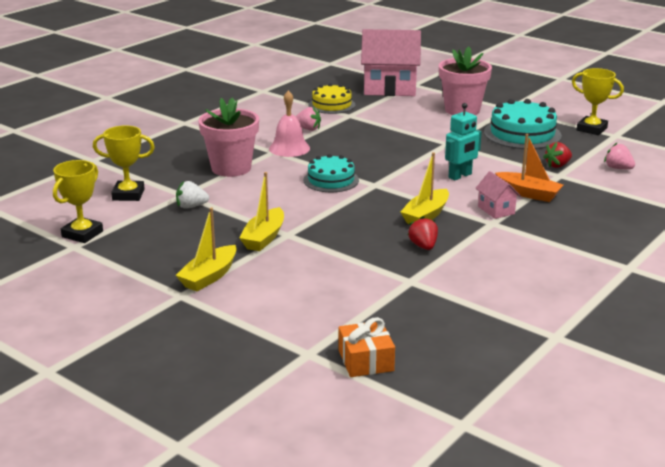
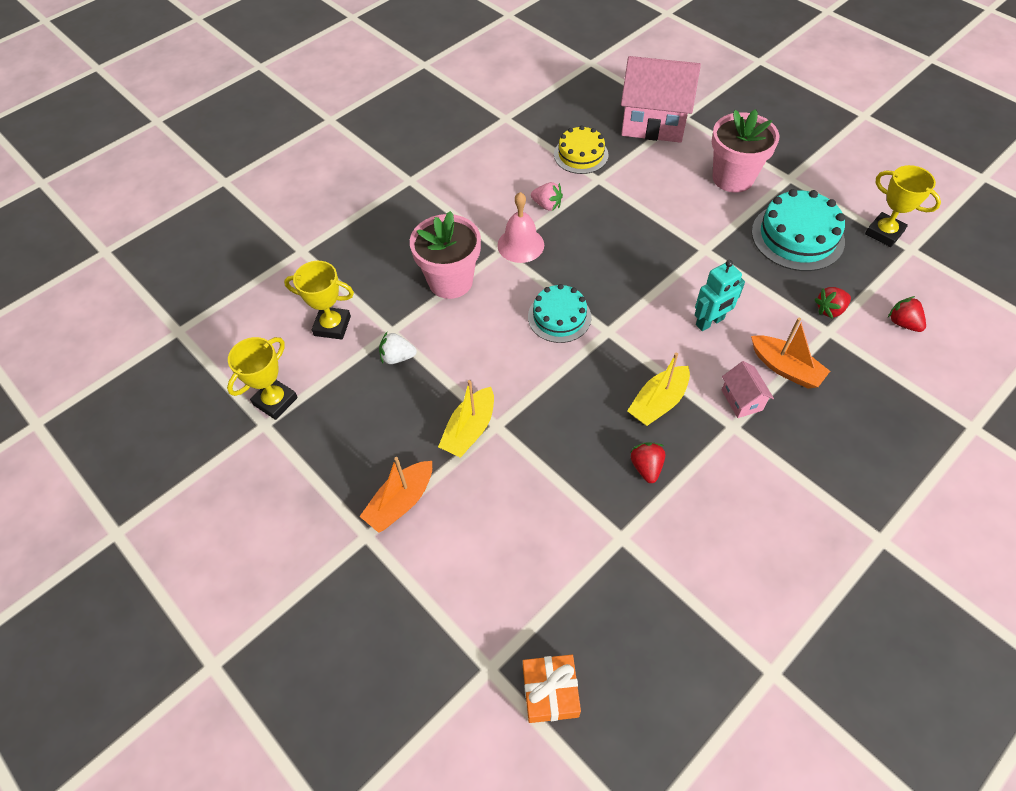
camera: 10 degrees right, 30 degrees up
(209, 276) = (401, 502): yellow boat -> orange boat
(618, 168) = (903, 323): pink strawberry -> red strawberry

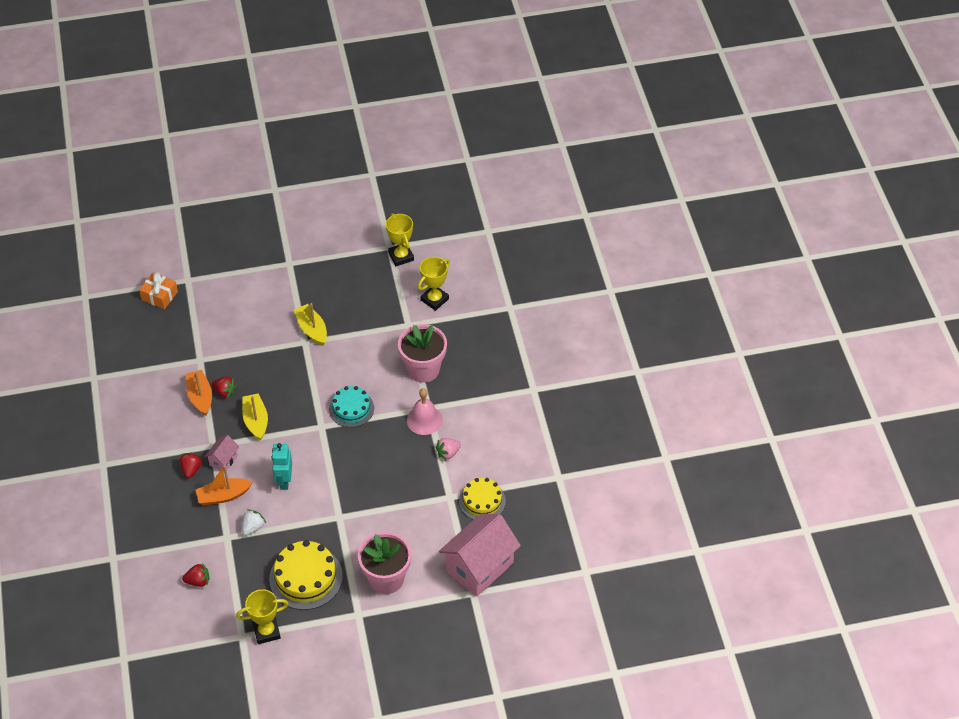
camera: 120 degrees right, 5 degrees down
(397, 357) = (386, 319): white strawberry -> white strawberry (253, 527)
(401, 502) = (295, 283): orange boat -> orange boat (200, 397)
(741, 400) = (223, 460): pink house -> pink house turned 75 degrees counterclockwise
(797, 236) = (306, 577): turquoise cake -> yellow cake
(830, 310) = (239, 550): red strawberry -> red strawberry (191, 469)

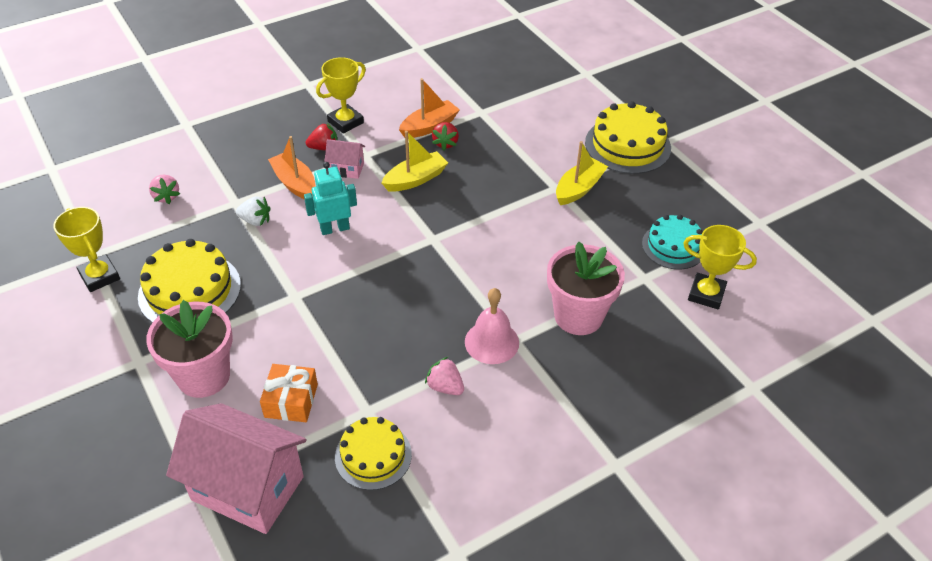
camera: 70 degrees right, 5 degrees down
(159, 296) = (551, 60): orange gift -> orange gift (291, 401)
(198, 581) = (166, 196): red strawberry -> pink strawberry
(282, 286) = (627, 145): none -> yellow cake
(351, 408) = (474, 259): turquoise cake -> turquoise cake (673, 246)
(401, 256) = (753, 238): yellow trophy -> yellow trophy (345, 122)

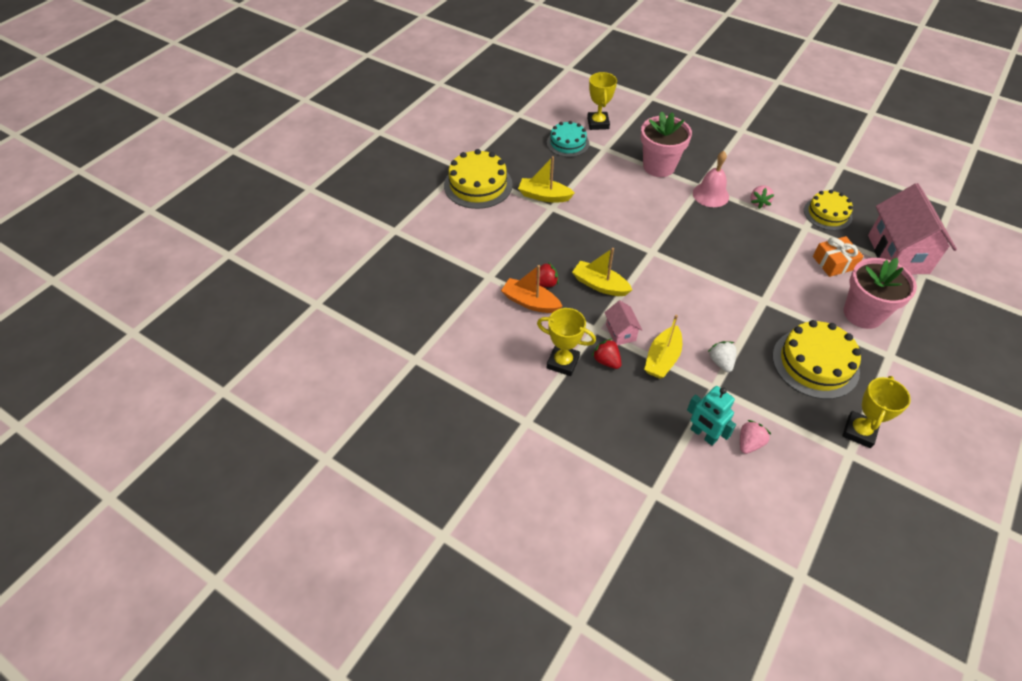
camera: 115 degrees left, 5 degrees up
(295, 183) = (662, 359): orange boat -> yellow boat
(335, 229) = (687, 309): turquoise robot -> turquoise robot (703, 435)

